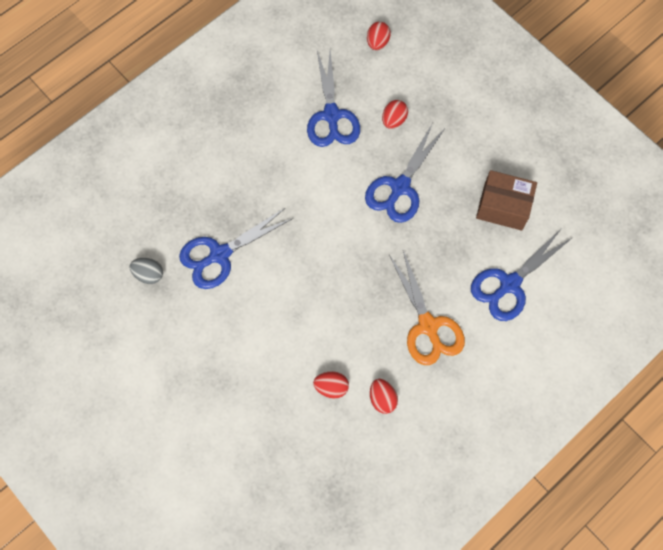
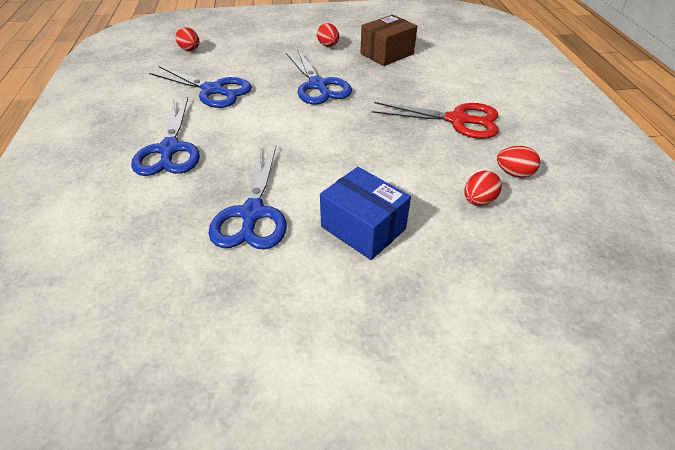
camera: 55 degrees left, 25 degrees down
(149, 274) = (203, 288): grey egg -> none
(253, 328) = (363, 228): none -> blue box
(393, 120) = (259, 67): red egg -> red egg (328, 46)
(428, 326) = (457, 120): orange scissors -> red scissors
(509, 284) = (453, 73): blue scissors -> blue scissors (169, 149)

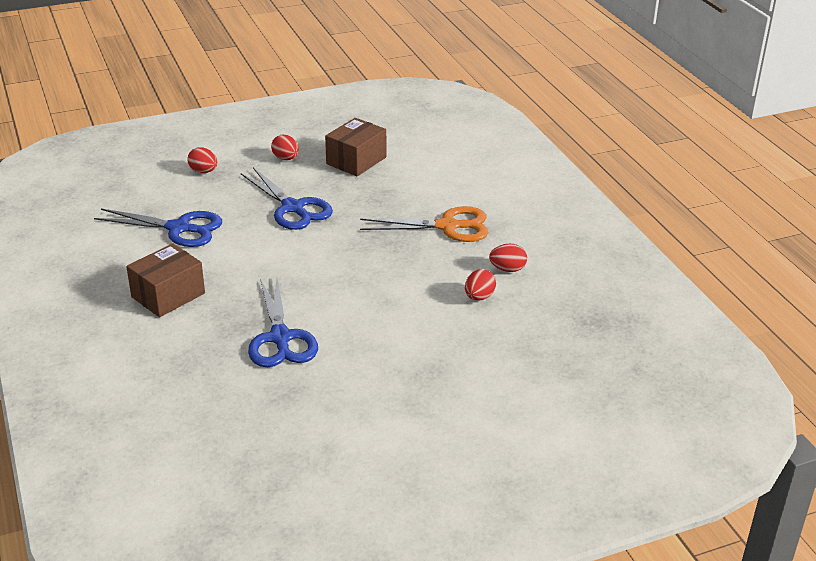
camera: 15 degrees left, 10 degrees down
(169, 149) = (168, 295): blue scissors -> brown box
(190, 50) = (123, 184): red egg -> red egg (203, 171)
(363, 228) = (384, 334): blue box -> none
(457, 120) = (447, 226): red scissors -> orange scissors

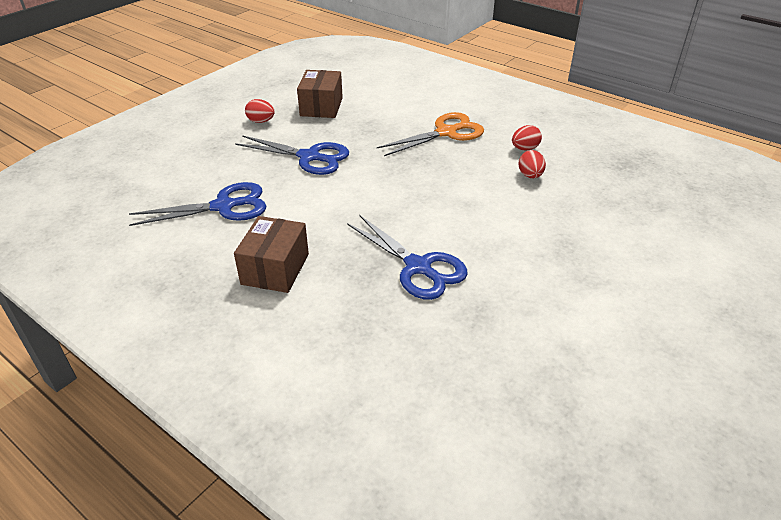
camera: 30 degrees left, 5 degrees up
(203, 171) = (197, 152): red egg -> none

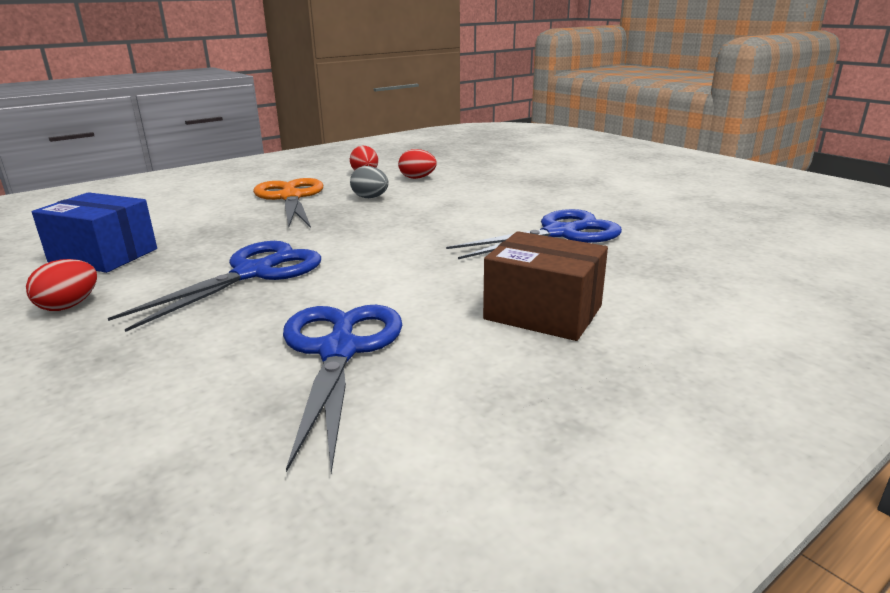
camera: 75 degrees left, 15 degrees down
(321, 107) = (104, 255): brown box -> blue box
(463, 164) = (370, 198): none -> grey egg

